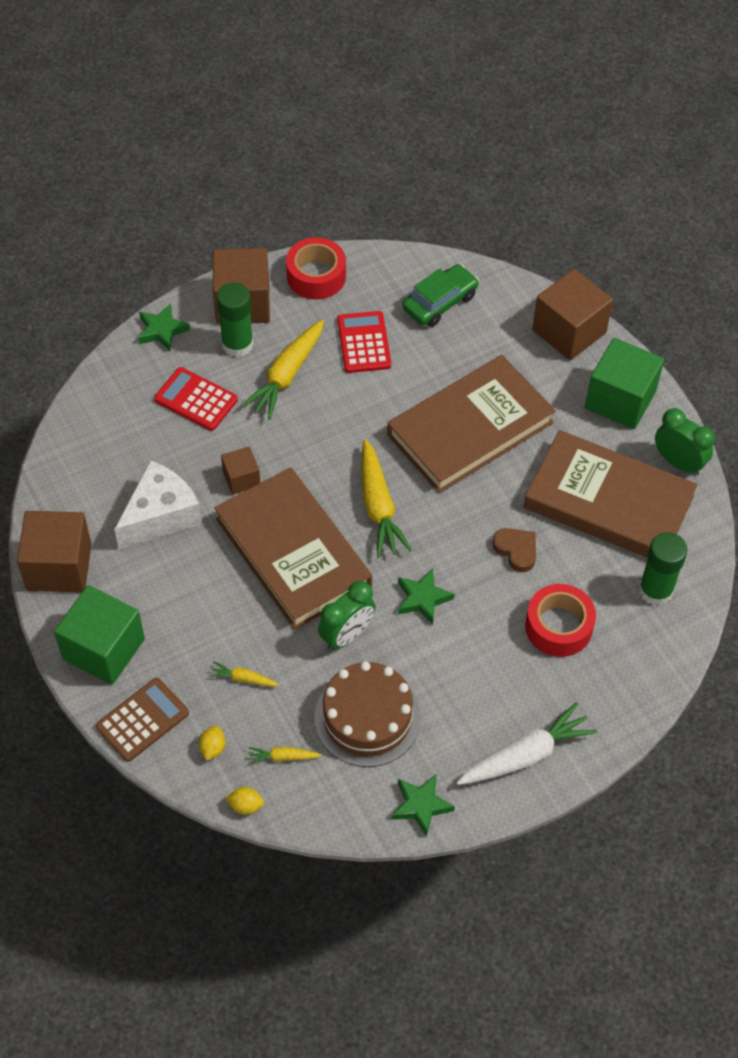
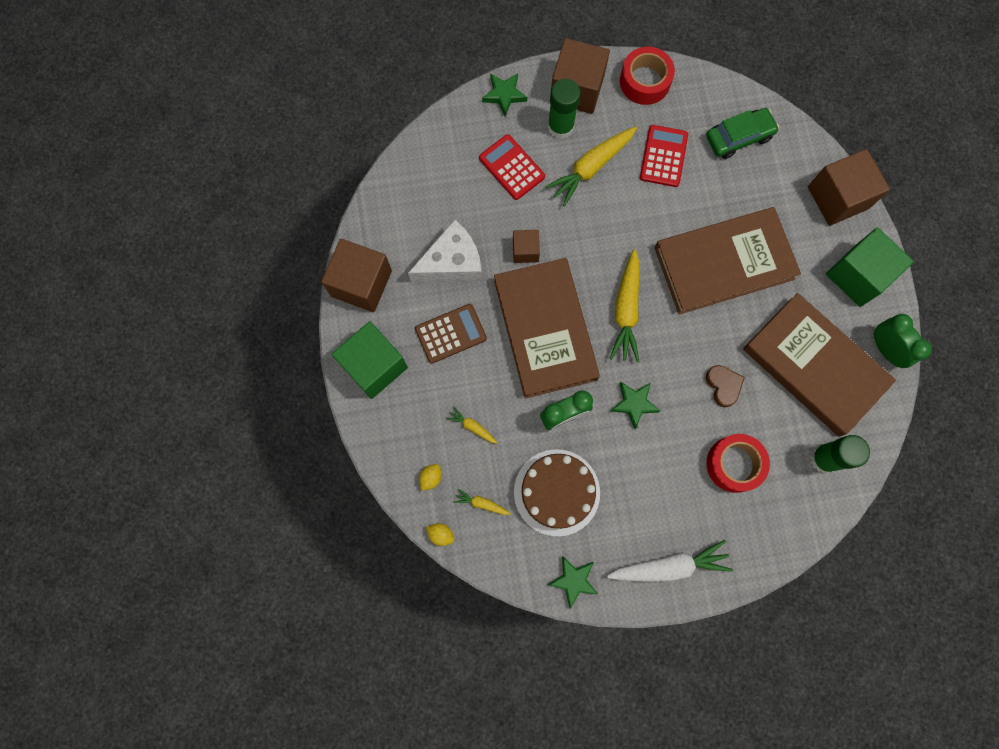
camera: 20 degrees right, 20 degrees up
(142, 720) = (385, 436): brown calculator -> brown calculator (450, 334)

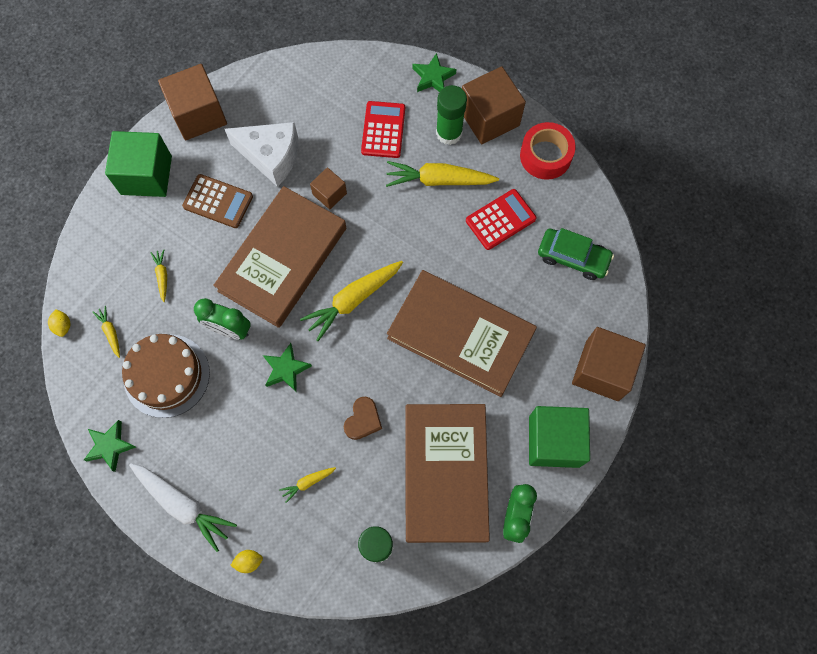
camera: 45 degrees right, 5 degrees down
(431, 478) = (99, 283): yellow lemon -> yellow lemon (249, 561)
(734, 464) = (308, 482): red tape -> yellow carrot

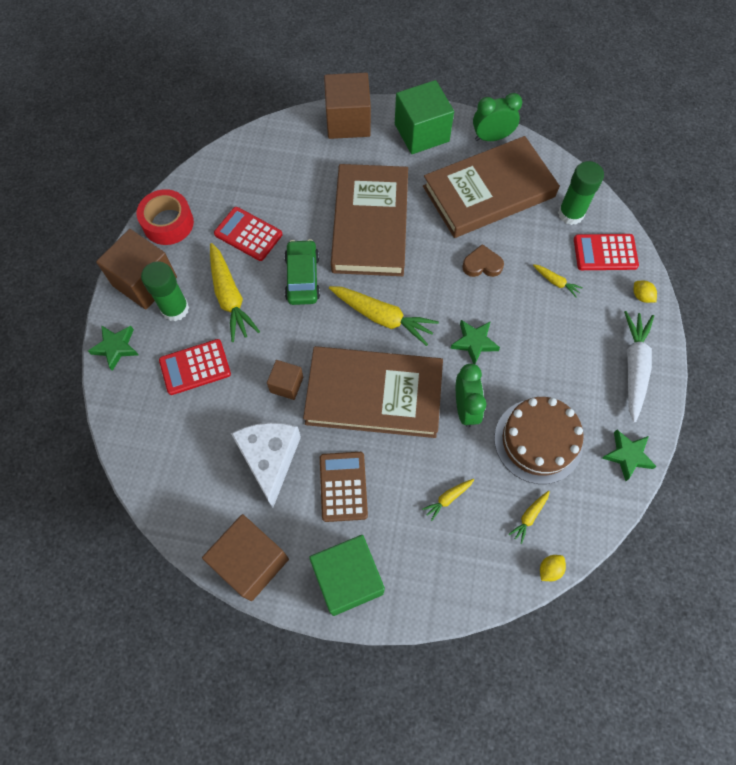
camera: 115 degrees left, 5 degrees down
(315, 555) = (605, 252): none -> red calculator
(573, 257) = (259, 171): green car -> green car (302, 277)

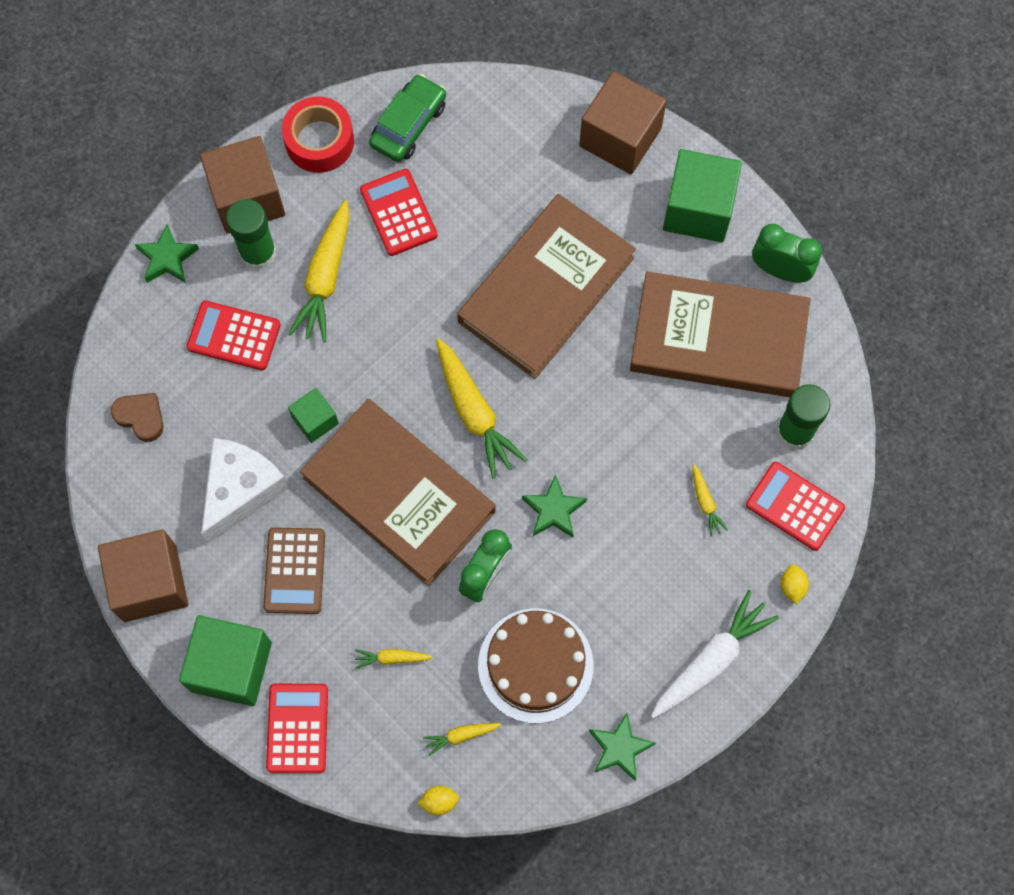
camera: 35 degrees right, 5 degrees up
(286, 384) = (315, 420): brown cube -> green cube
(302, 277) = (421, 306): green car -> green car (408, 124)
(343, 486) = (294, 571): brown calculator -> brown calculator turned 150 degrees clockwise
(423, 588) = (297, 728): none -> red calculator
(482, 264) = (636, 425): brown heart -> brown heart (140, 417)

